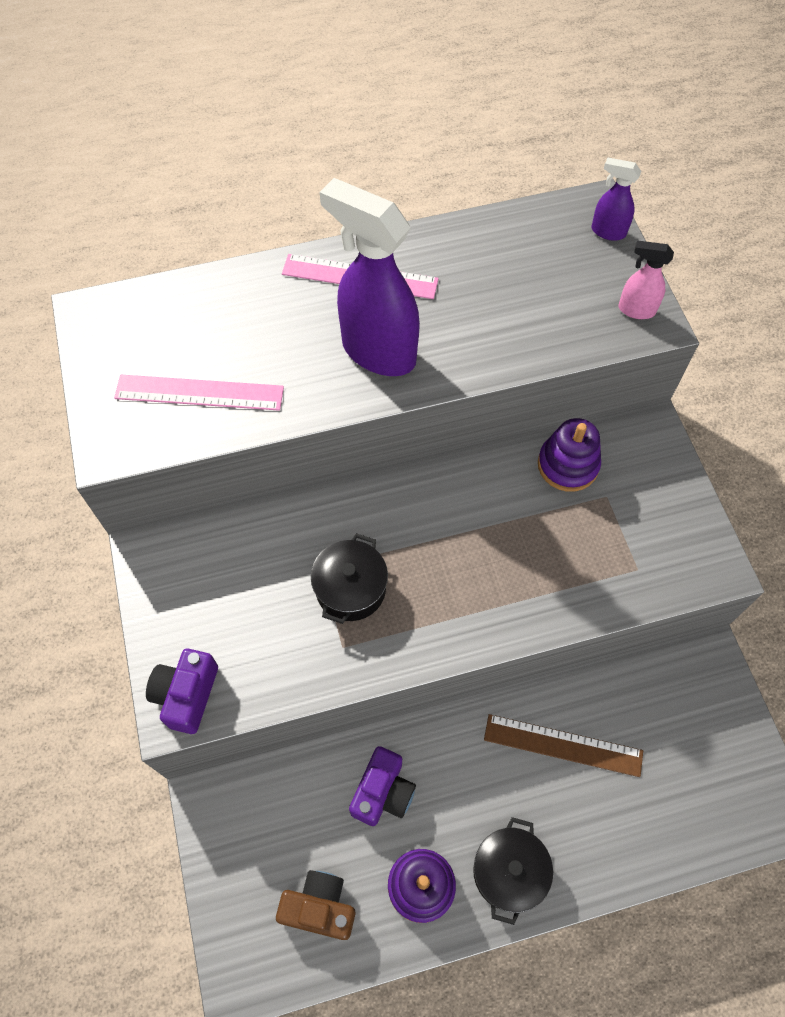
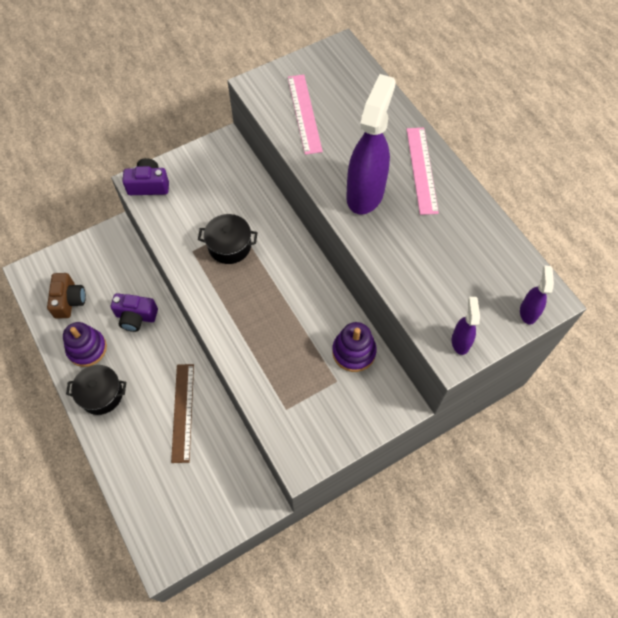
camera: 75 degrees right, 0 degrees up
(635, 310) = (460, 341): pink spray bottle -> purple spray bottle

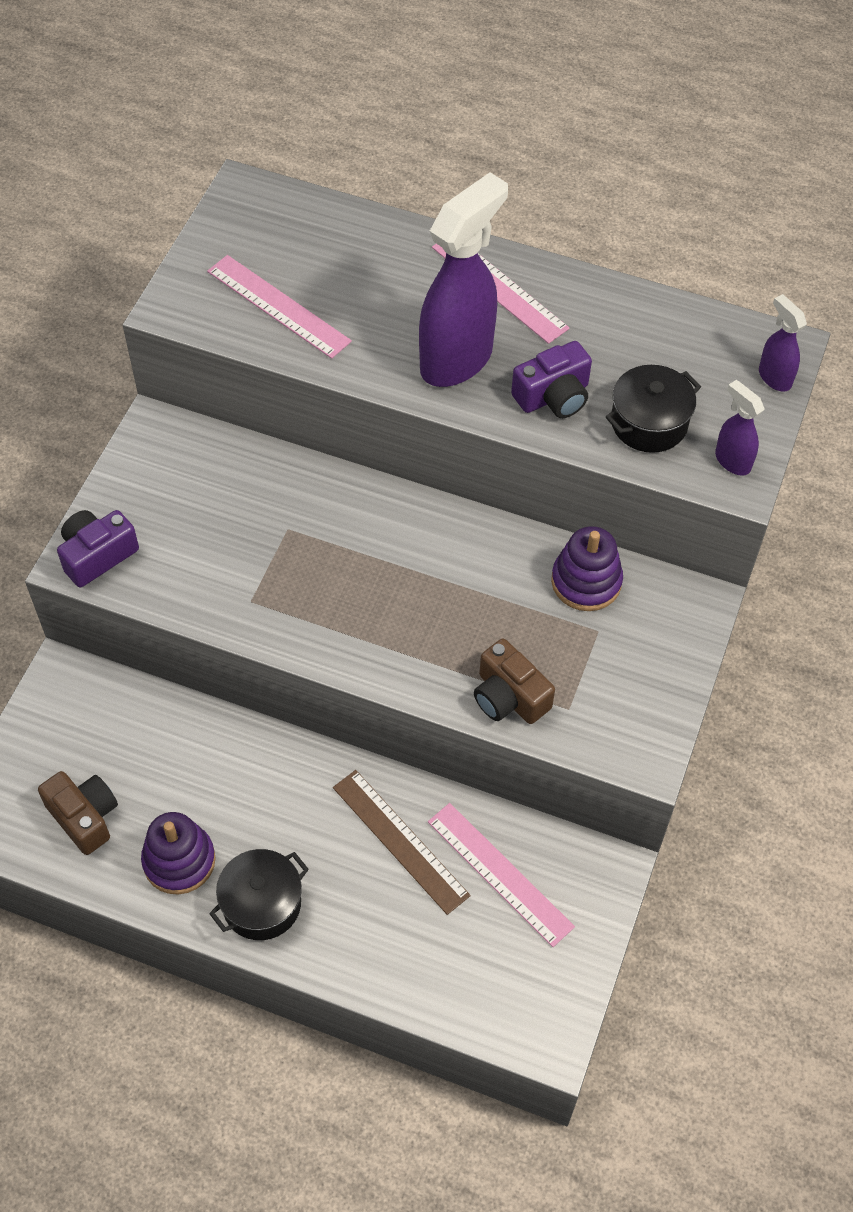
camera: 40 degrees left, 5 degrees down
(136, 317) = (210, 768): purple camera -> purple camera (553, 396)
(211, 462) = (500, 873): none -> pink ruler
(229, 246) = (297, 560): black pot -> black pot (649, 423)
(263, 382) = (509, 697): none -> brown camera
(365, 193) = (457, 359): purple spray bottle -> purple spray bottle turned 60 degrees clockwise

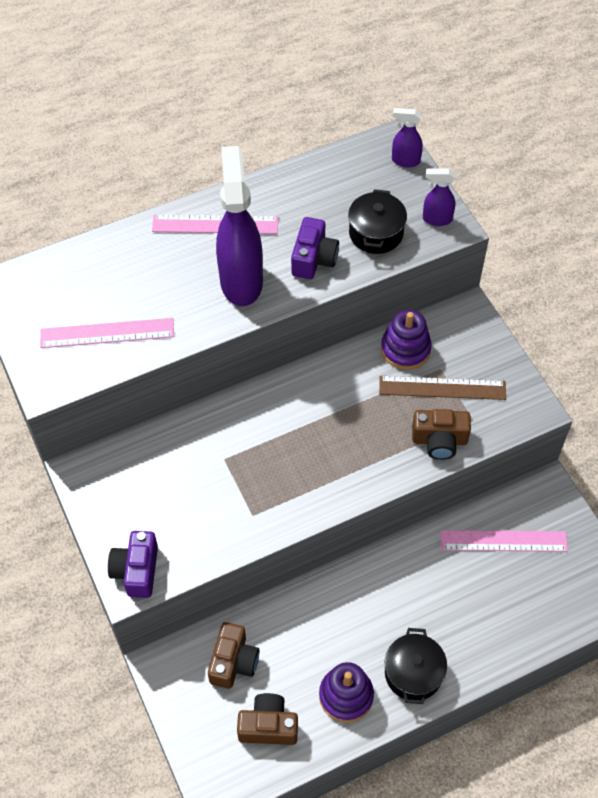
camera: 45 degrees left, 0 degrees up
(122, 733) = (233, 662): none -> brown camera
(400, 841) = (440, 573): brown ruler -> brown ruler (442, 388)

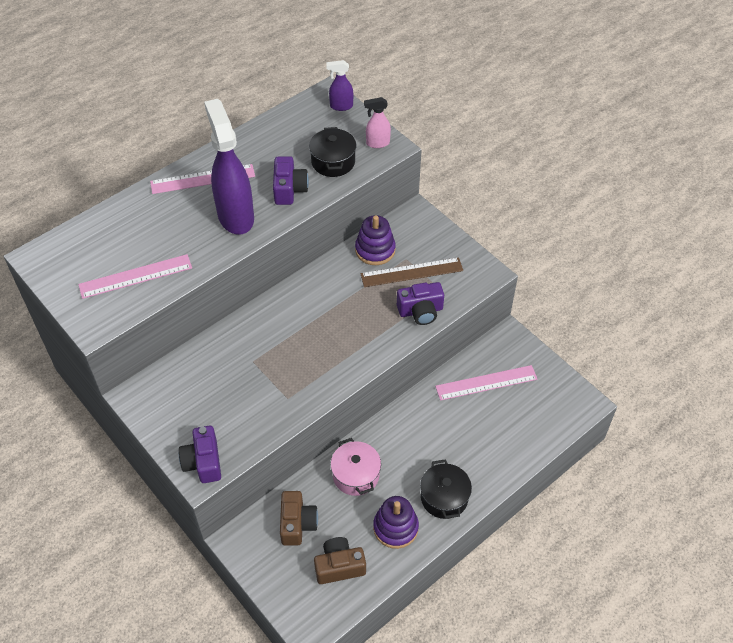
camera: 15 degrees left, 5 degrees down
(316, 619) = (356, 475): none -> pink pot
(436, 219) = (377, 143): purple spray bottle -> pink spray bottle
(439, 440) = (420, 311): brown camera -> purple camera

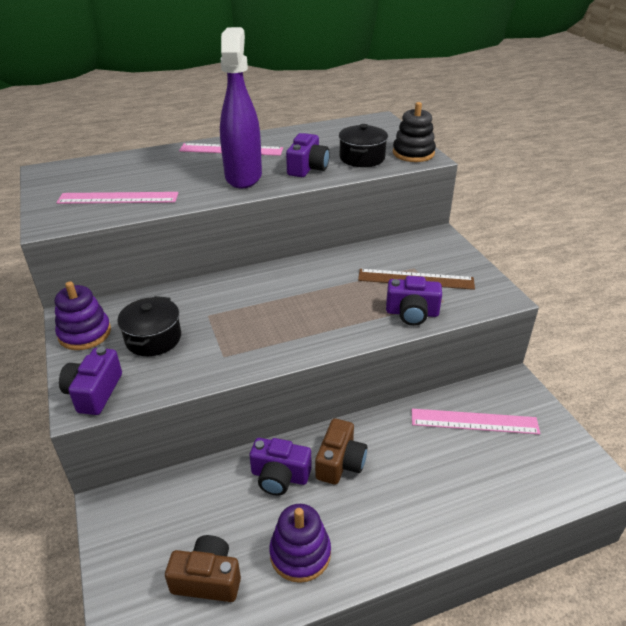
camera: 20 degrees right, 15 degrees down
(297, 524) = (185, 510): brown camera -> brown camera (340, 462)
(341, 106) = (389, 127): purple spray bottle -> none
(356, 475) = (279, 476): pink pot -> purple camera
(375, 250) = (384, 255): purple stacking toy -> purple stacking toy (85, 333)
(377, 143) = (413, 153): pink spray bottle -> black stacking toy
(444, 497) = (377, 536): black pot -> black pot (153, 338)

